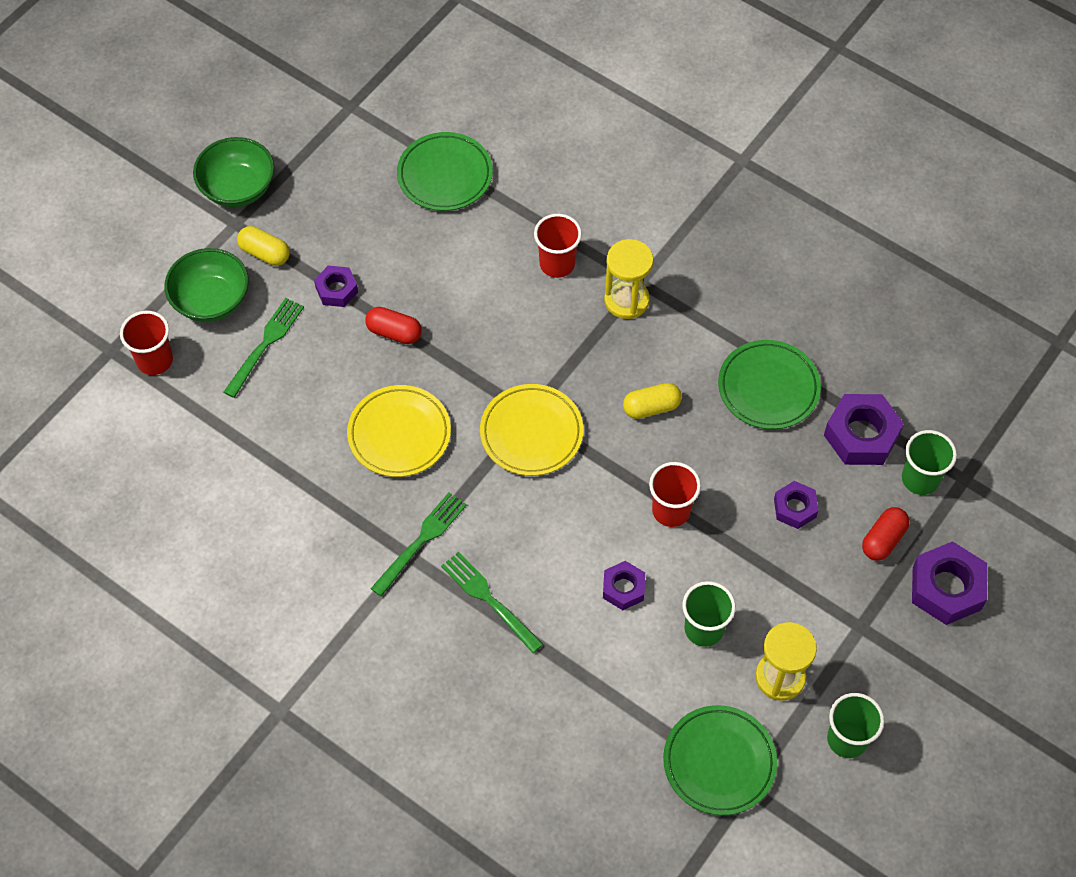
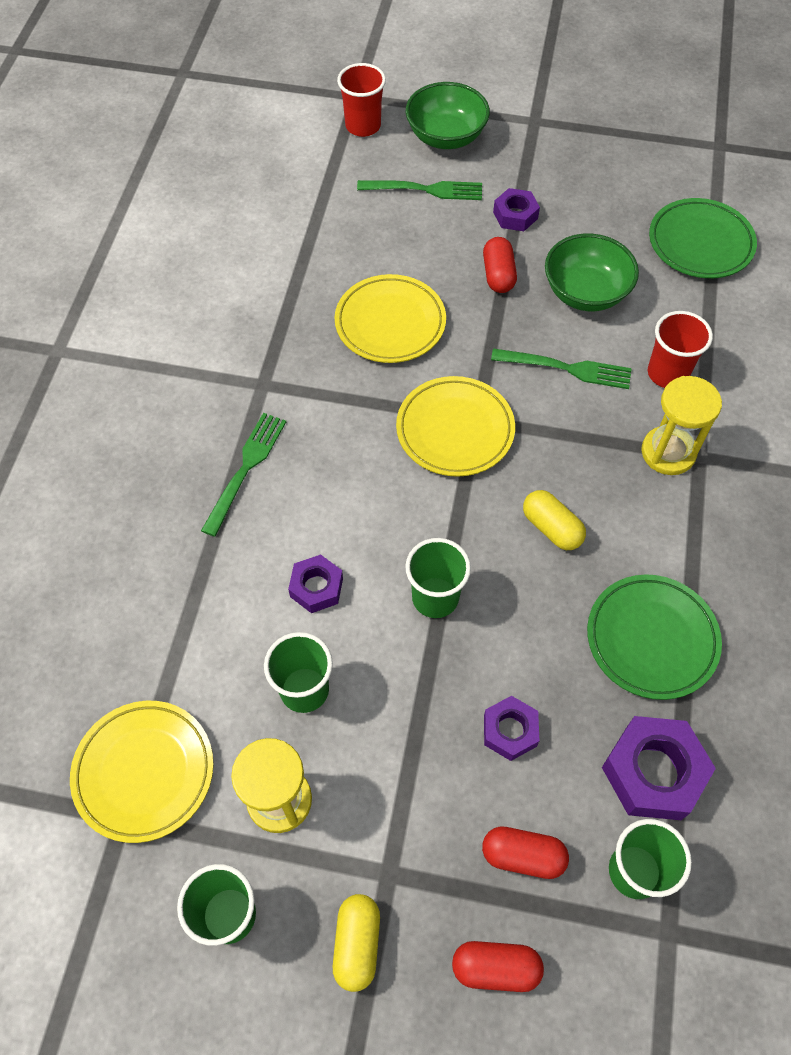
camera: 65 degrees right, 0 degrees up
(238, 188) = (572, 107): green bowl -> green bowl (585, 293)
(265, 253) = (518, 151): yellow capsule -> yellow capsule (357, 944)
(421, 541) = (283, 386): green fork -> green fork (566, 368)
(671, 510) = (435, 597): red cup -> green cup
(719, 762) = (144, 772): green plate -> yellow plate
(946, 588) = (495, 968): purple nut -> red capsule

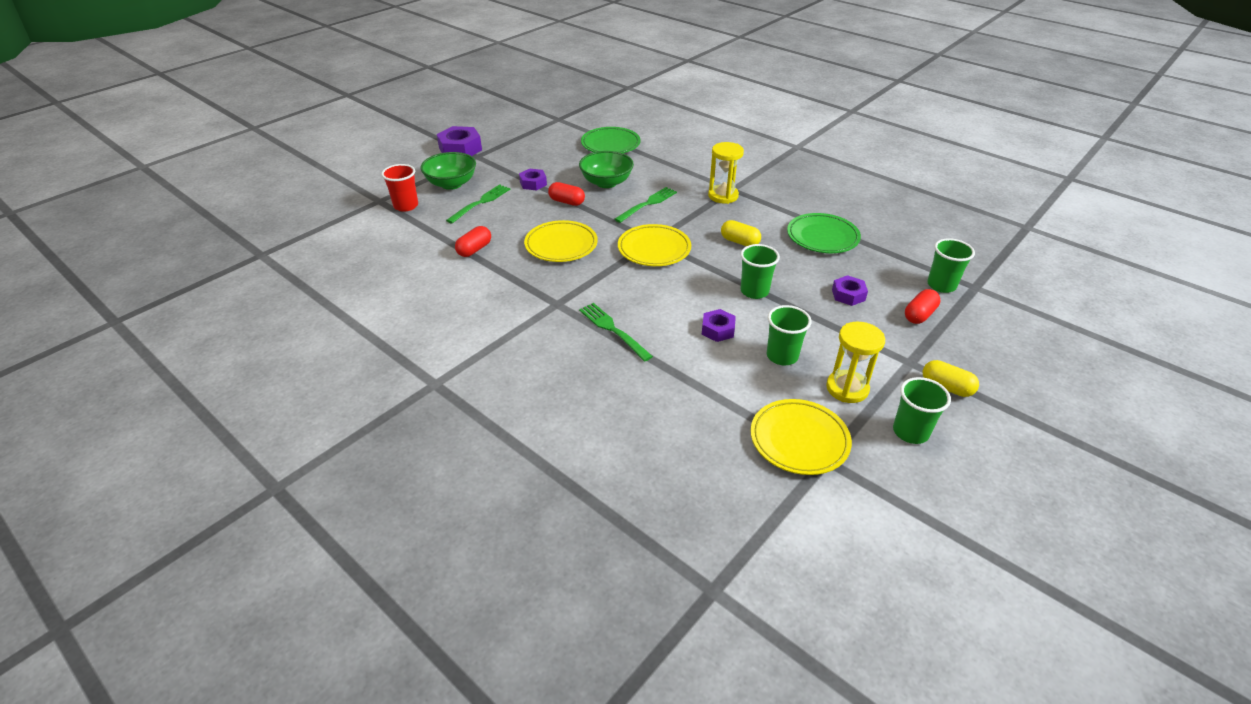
camera: 60 degrees left, 20 degrees down
(495, 968) = (976, 344): red capsule -> red capsule (474, 249)
(551, 528) = (739, 242): yellow capsule -> yellow capsule turned 45 degrees clockwise
(653, 772) = (893, 262): purple nut -> purple nut (460, 149)
(667, 373) = (678, 180): red cup -> none

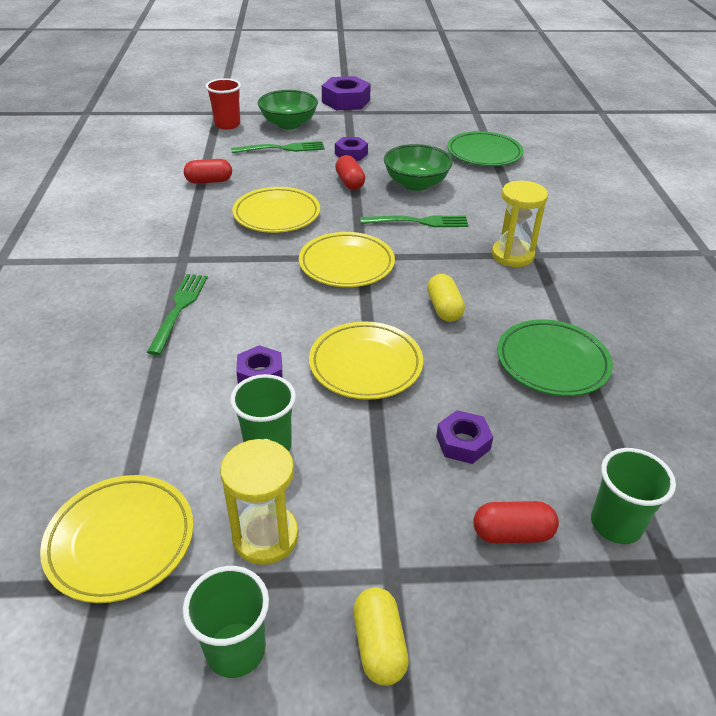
camera: 45 degrees right, 0 degrees up
(754, 291) = (365, 365): green cup -> yellow plate

